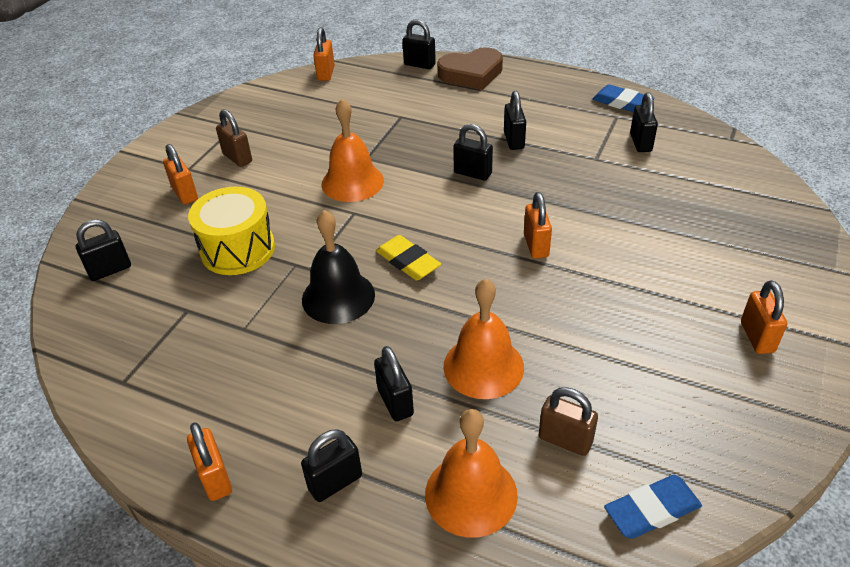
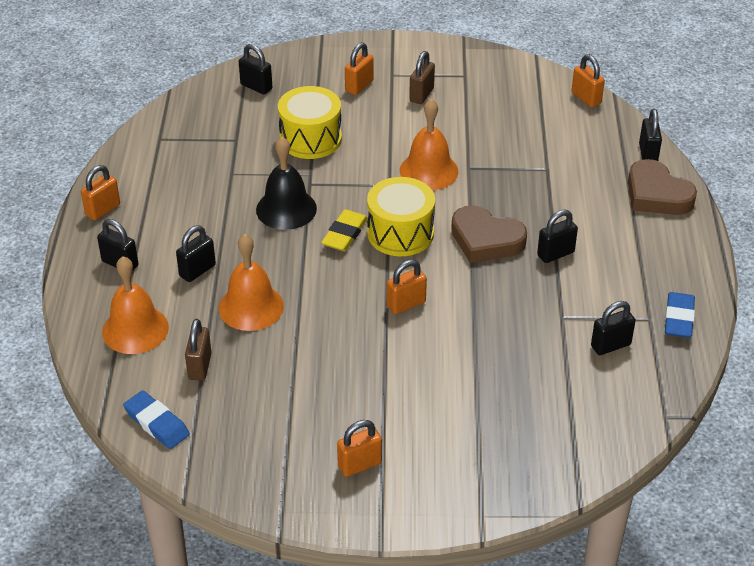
camera: 65 degrees right, 0 degrees up
(326, 73) = (586, 98): orange padlock -> orange padlock turned 75 degrees clockwise
(431, 223) = (400, 233): none -> yellow drum
(472, 173) = (486, 240): black padlock -> brown heart

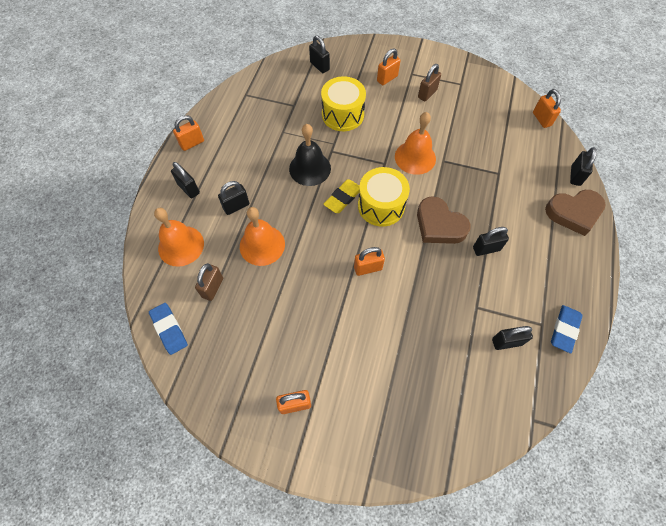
camera: 15 degrees right, 20 degrees up
(657, 194) = (574, 213): brown heart -> brown heart turned 75 degrees counterclockwise

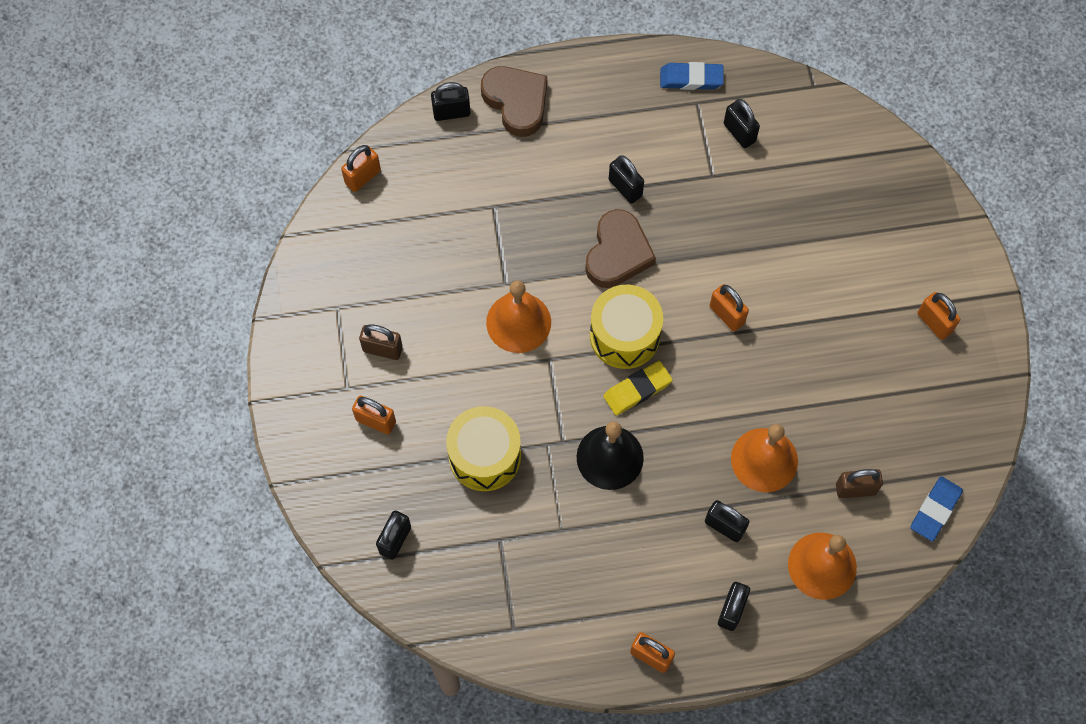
camera: 115 degrees left, 5 degrees up
(343, 198) = (637, 390): yellow eraser -> yellow eraser turned 45 degrees counterclockwise

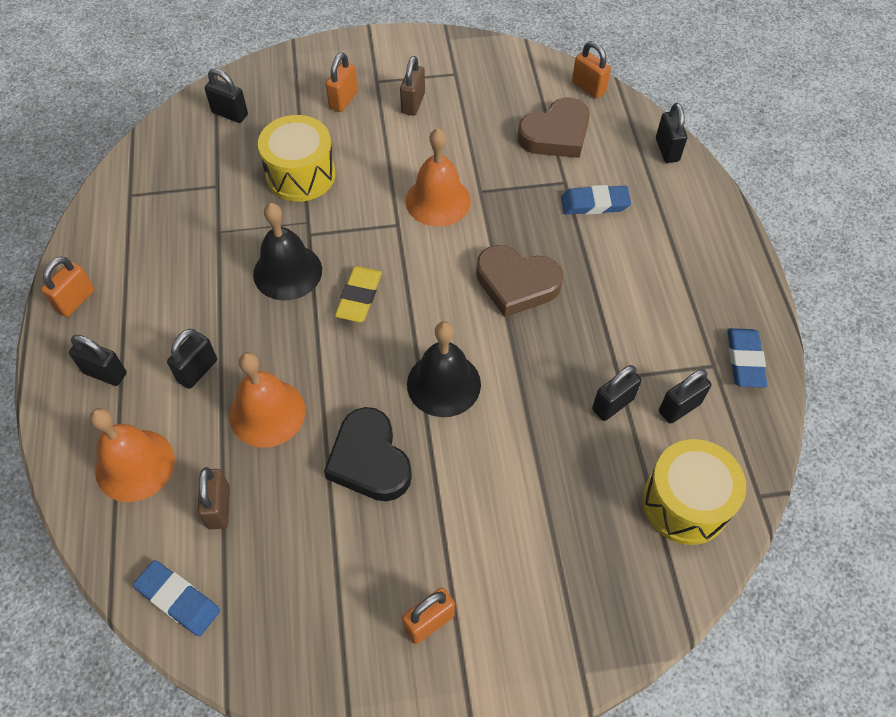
camera: 90 degrees right, 10 degrees down
(516, 102) = (687, 201): brown heart -> brown heart (556, 134)
(521, 181) = (594, 204): none -> blue eraser
(624, 335) = (421, 287): yellow drum -> yellow drum (685, 503)
(625, 188) = (595, 292): black padlock -> black padlock (612, 404)
(637, 390) = (359, 297): yellow eraser -> yellow eraser turned 45 degrees clockwise
(727, 314) = (443, 384): orange padlock -> black bell
(803, 372) = (369, 460): none -> black heart

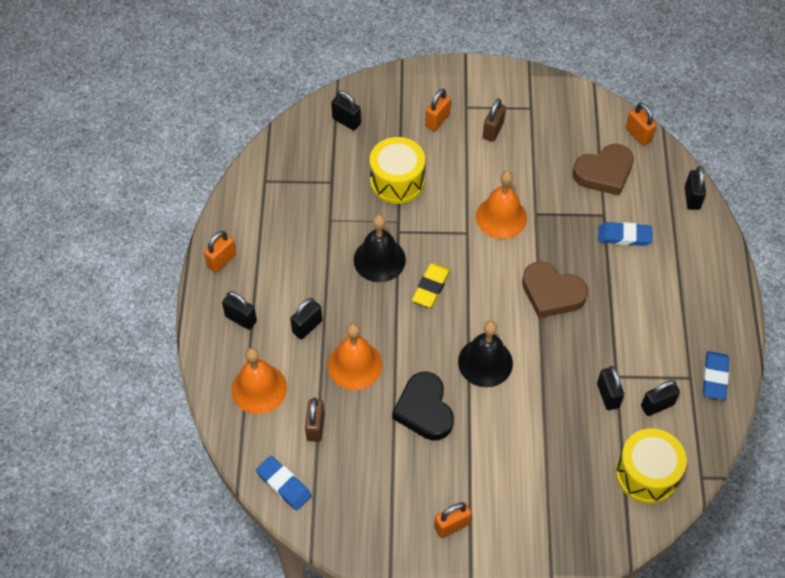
camera: 10 degrees right, 0 degrees up
(612, 404) = (608, 395): black padlock -> black padlock turned 75 degrees counterclockwise

